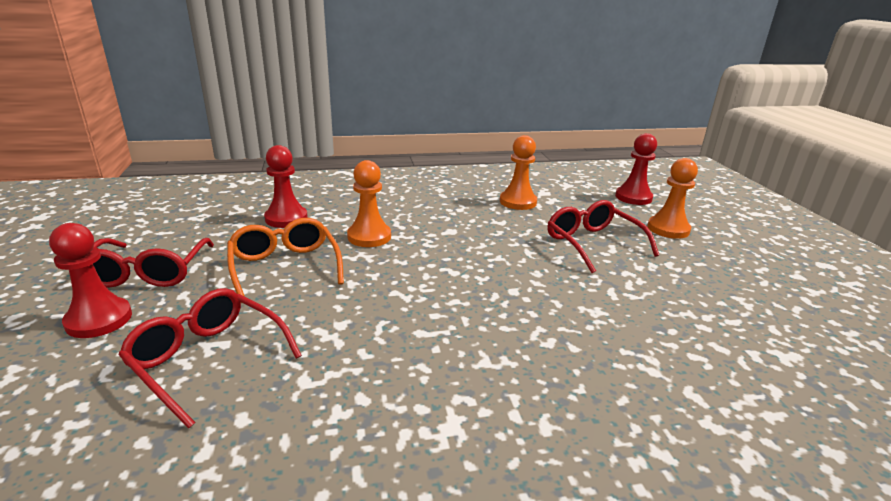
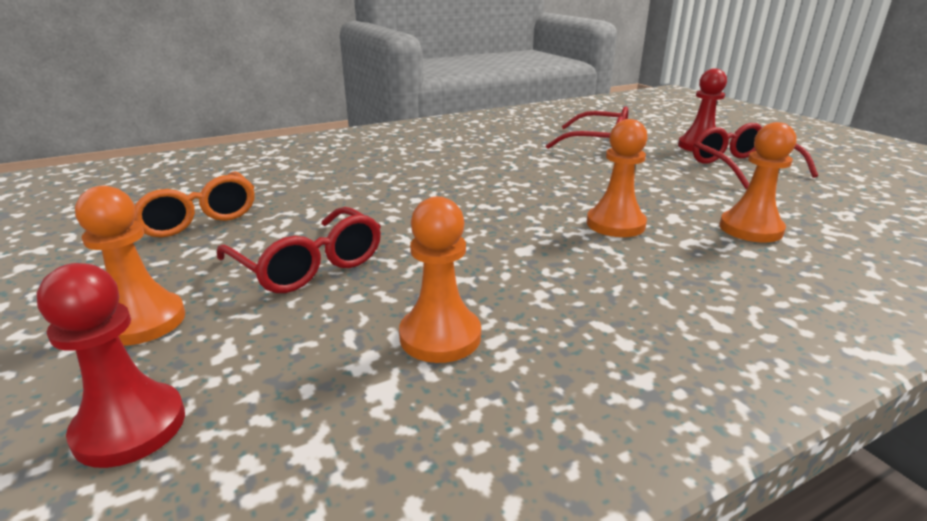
camera: 165 degrees right, 0 degrees up
(285, 267) = (646, 185): orange glasses -> orange glasses (193, 218)
(286, 218) = (750, 229): red pawn -> orange pawn

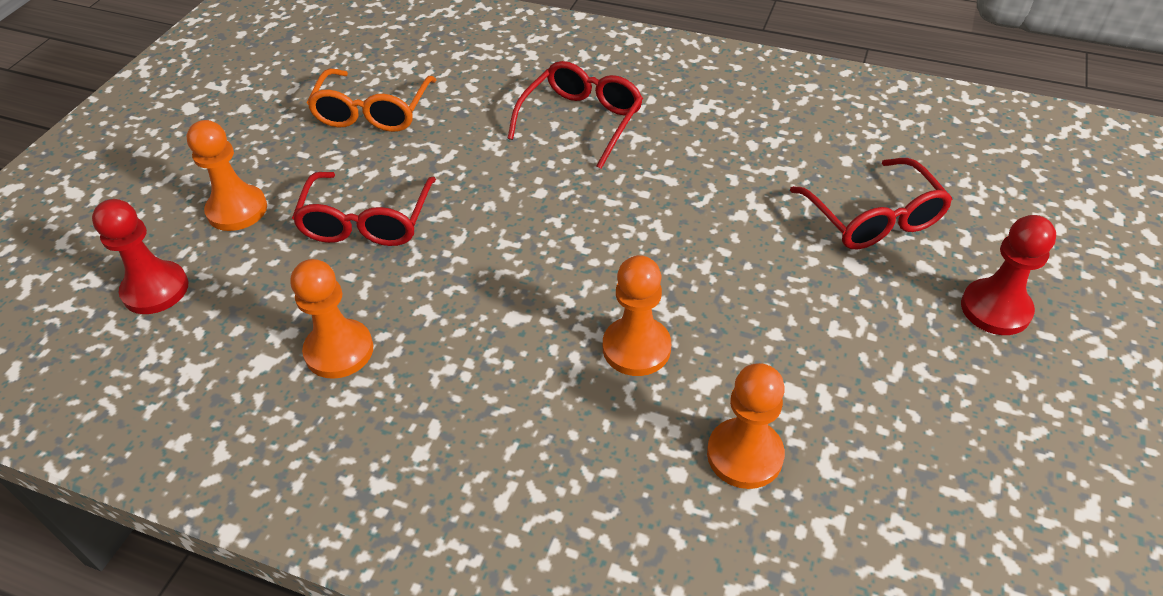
camera: 50 degrees right, 20 degrees up
(742, 167) = (959, 380): red glasses -> red glasses (581, 121)

